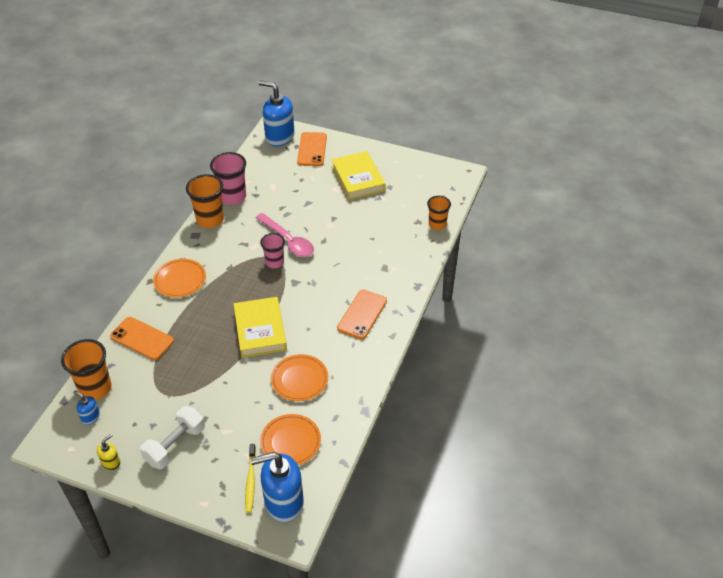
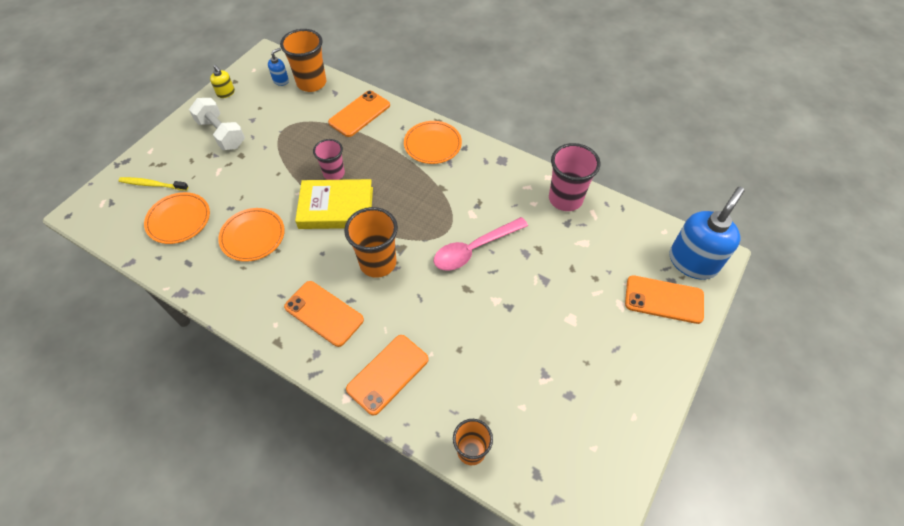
camera: 100 degrees right, 10 degrees up
(210, 220) = (526, 175): orange cup -> orange cup (378, 263)
(275, 262) = (439, 231): pink cup -> pink cup (334, 174)
(283, 502) = (115, 207): blue soap dispenser -> none
(358, 179) = (592, 352): yellow book -> none
(399, 270) = (388, 374): none -> orange phone

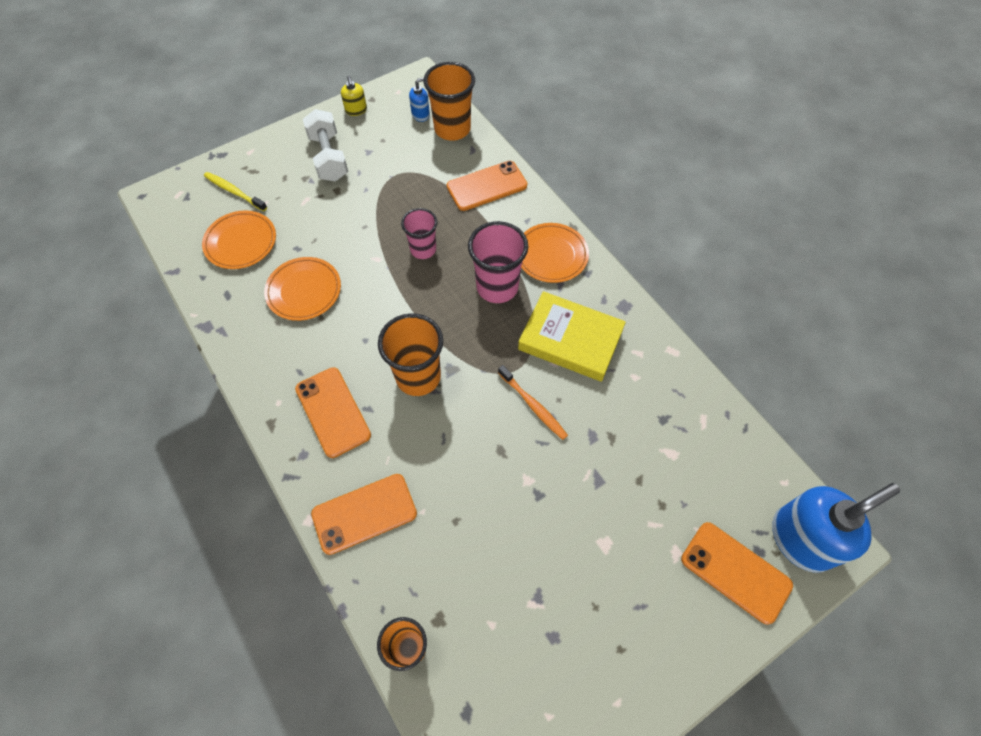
camera: 25 degrees right, 5 degrees up
(336, 208) = (405, 292): yellow book -> yellow book (570, 340)
(473, 249) = (533, 406): pink spoon -> orange toothbrush
(565, 199) = (677, 387): pink cup -> pink cup (497, 287)

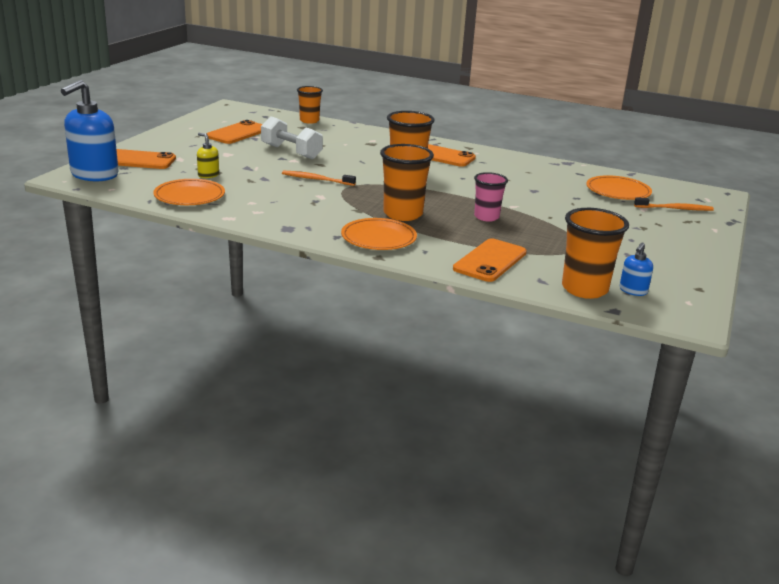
camera: 145 degrees right, 35 degrees down
(234, 191) = (675, 209): yellow toothbrush -> orange toothbrush
(304, 291) = (536, 184): orange plate -> orange plate (189, 196)
(329, 157) = (650, 242): white dumbbell -> white dumbbell (291, 152)
(356, 110) = (694, 276): yellow soap dispenser -> yellow soap dispenser (208, 175)
(364, 513) = (376, 138): orange phone -> orange phone (238, 133)
(497, 287) = (403, 214): pink cup -> orange cup
(570, 340) = (317, 205): yellow book -> none

